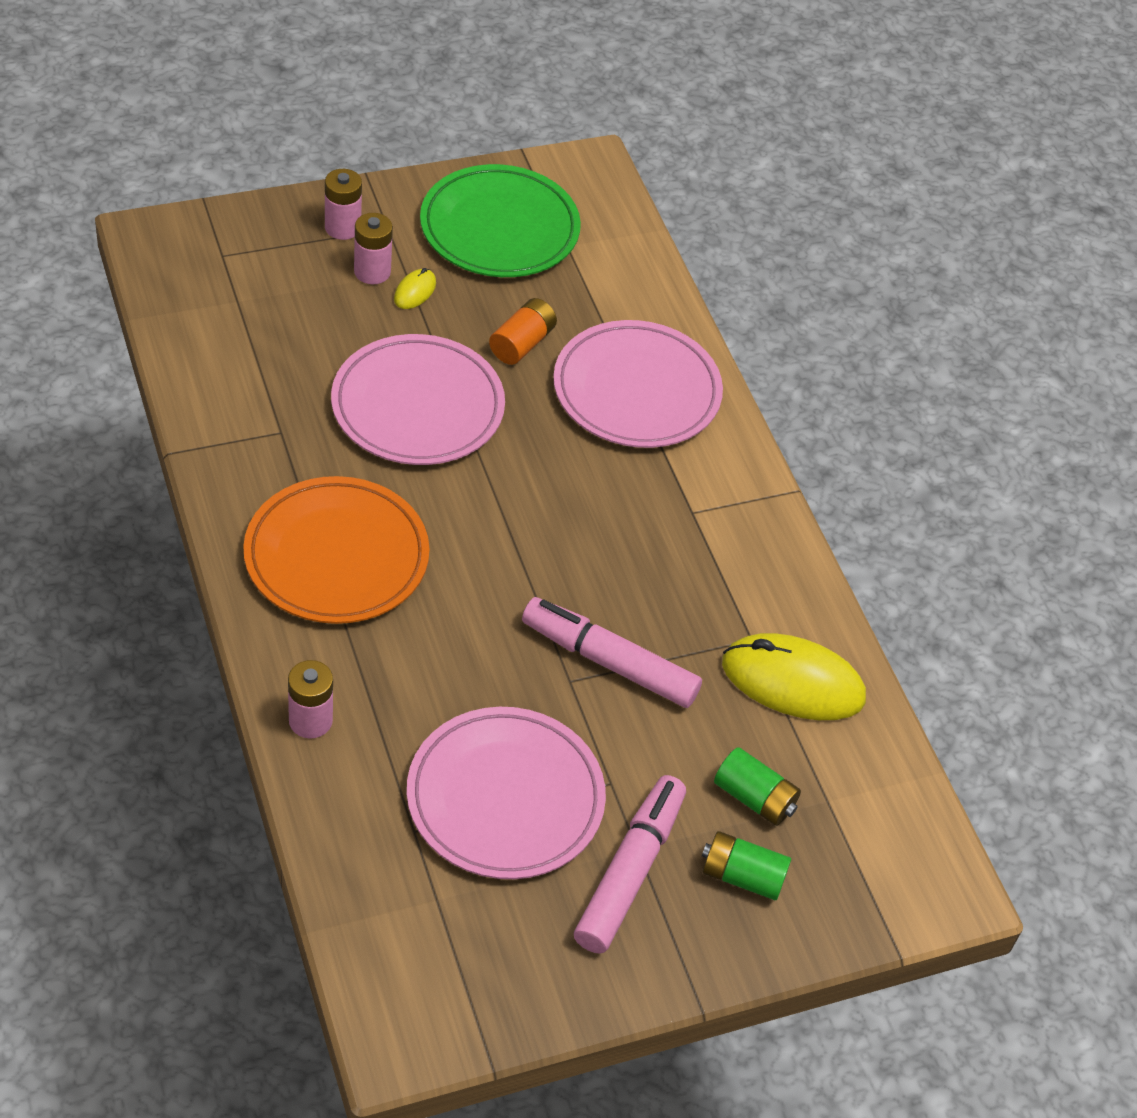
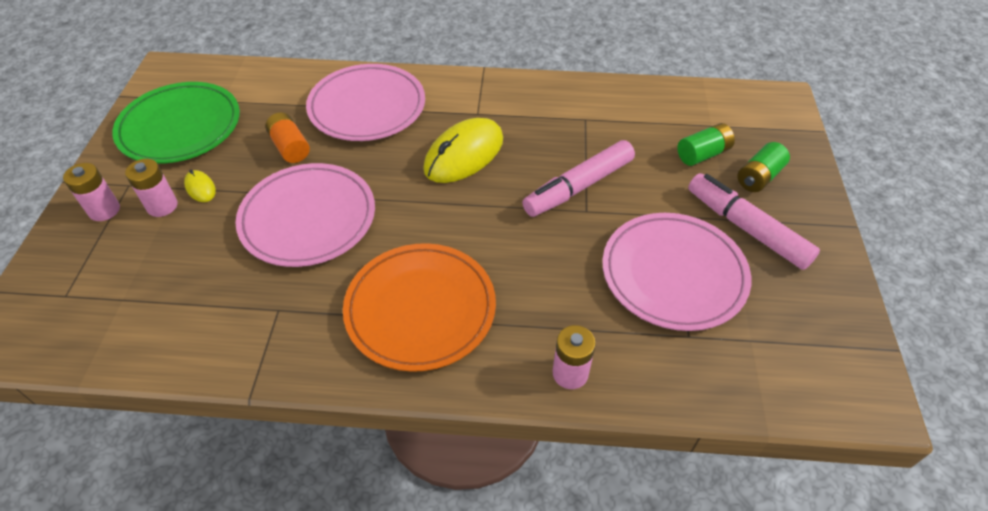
camera: 60 degrees left, 0 degrees up
(792, 682) = (623, 112): yellow mouse -> yellow mouse (464, 154)

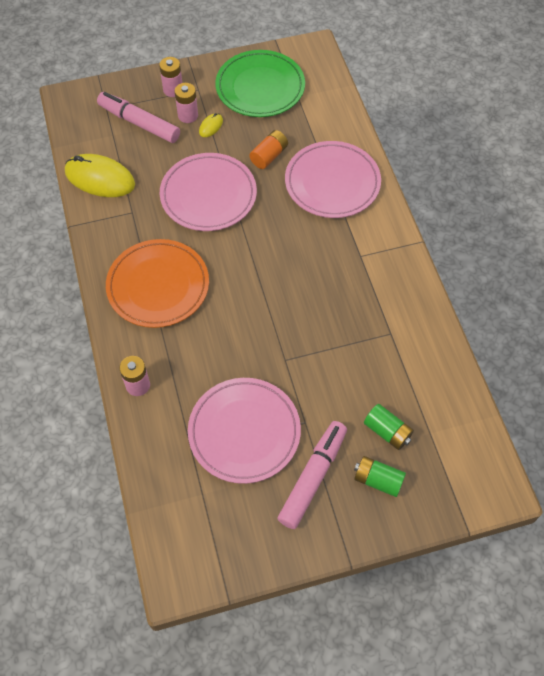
camera: 70 degrees right, 10 degrees up
(464, 154) = (309, 262): yellow mouse -> yellow mouse (100, 178)
(578, 187) = (308, 348): pink marker -> pink marker (139, 123)

